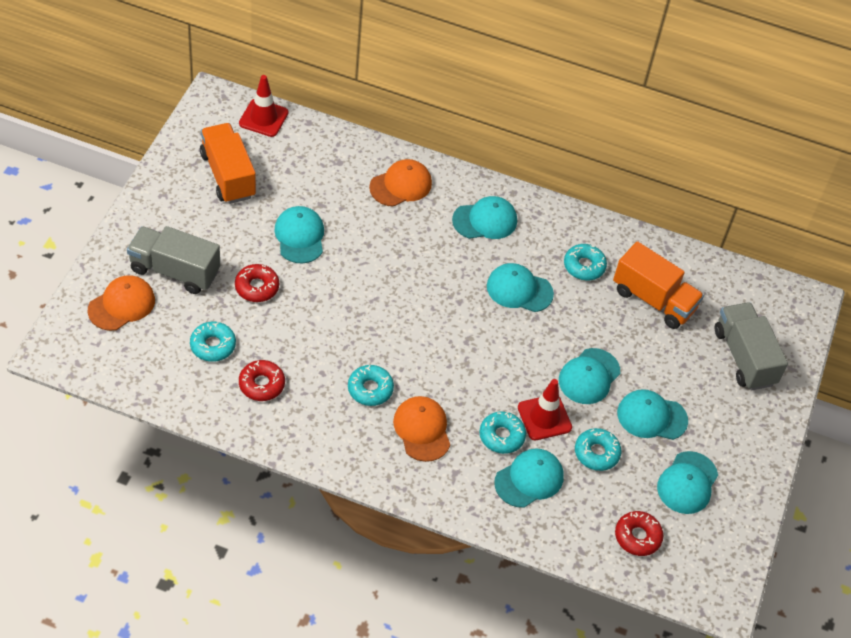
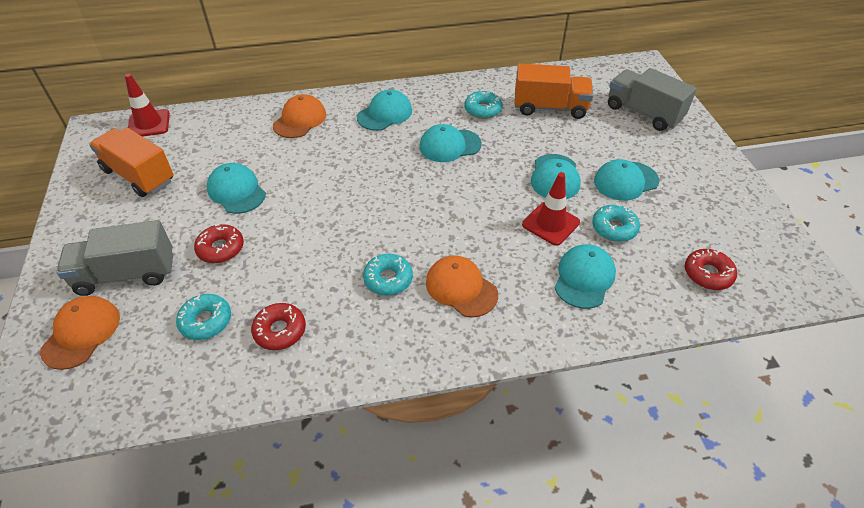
camera: 25 degrees left, 5 degrees down
(501, 436) = (531, 256): turquoise donut -> none
(687, 483) = (697, 213): turquoise cap -> none

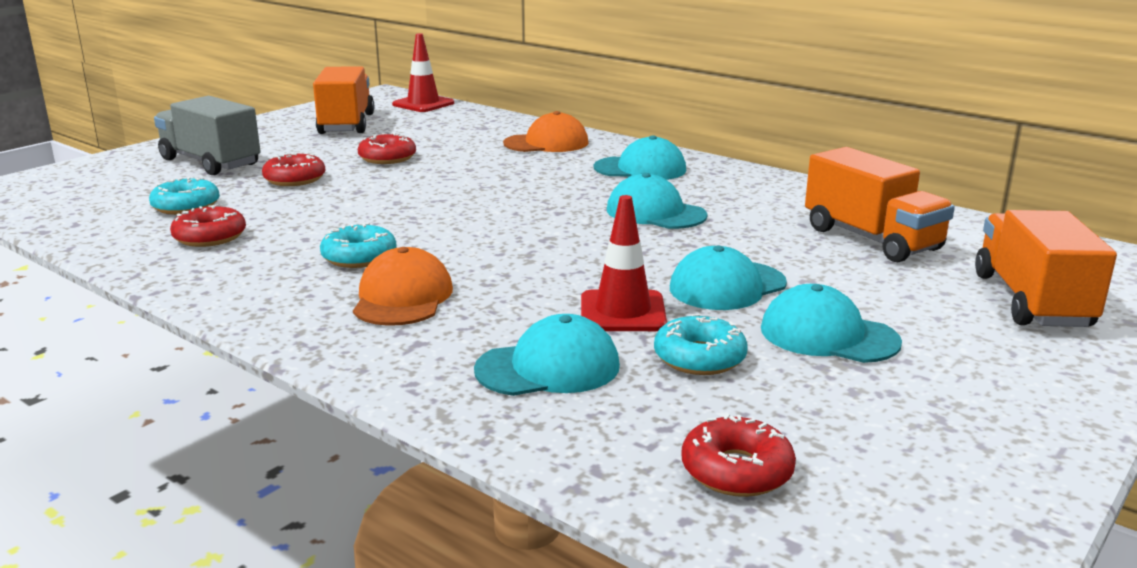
camera: 50 degrees right, 25 degrees down
(81, 333) = (118, 174): orange cap -> none
(236, 191) = (387, 158): turquoise cap -> red donut
(483, 110) = (767, 207): turquoise donut -> none
(643, 113) = (1031, 301): grey truck -> orange truck

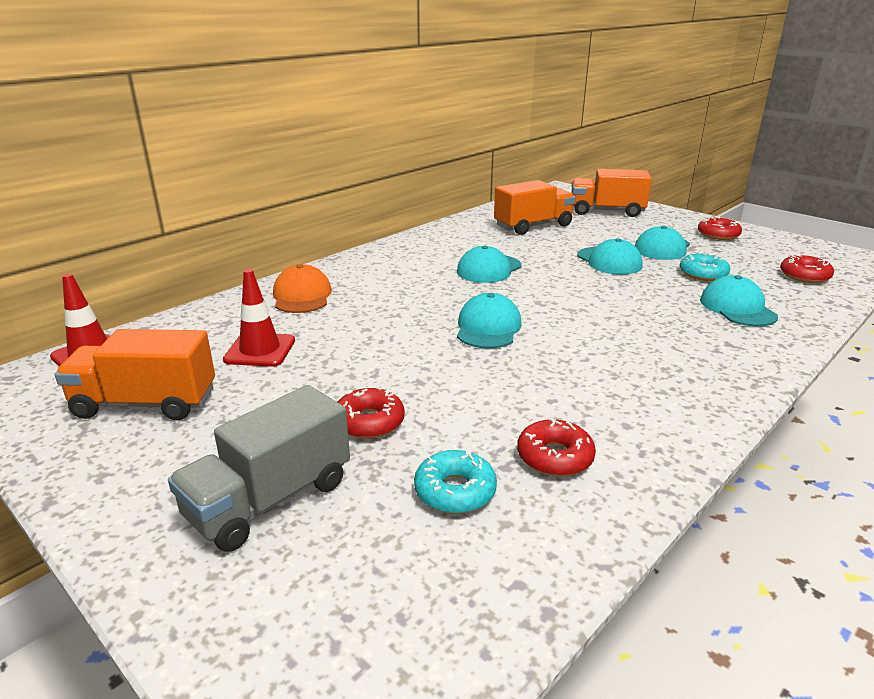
camera: 85 degrees left, 5 degrees up
(359, 257) = (591, 371): turquoise donut -> none
(387, 158) = (312, 370): red donut -> red donut (718, 235)
(402, 297) = (663, 351): orange cap -> none
(622, 312) = (655, 287): red traffic cone -> red traffic cone (260, 350)
(640, 169) = (390, 267): turquoise cap -> turquoise cap (488, 327)

